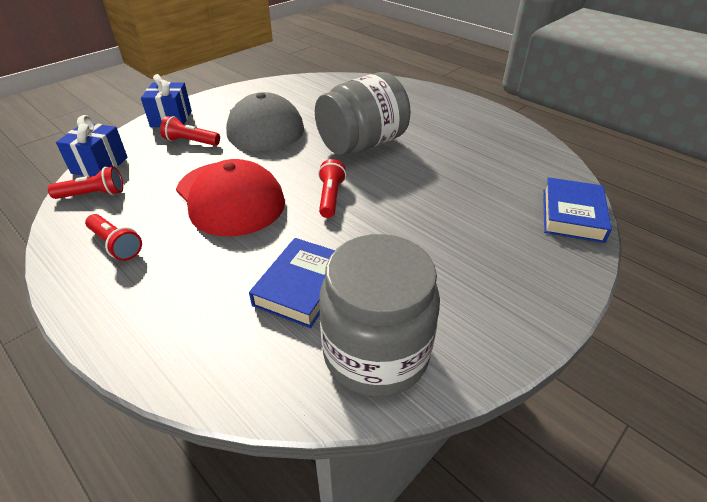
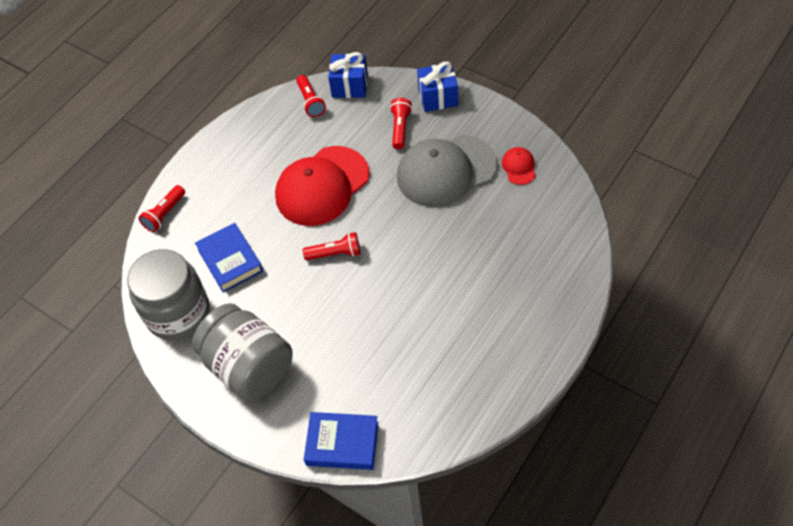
camera: 85 degrees right, 15 degrees up
(116, 245) = (257, 142): red flashlight -> red flashlight (165, 214)
(283, 94) = (519, 167): none -> red cap
(302, 286) = (230, 260): blue book -> blue book turned 45 degrees clockwise
(362, 144) = (428, 260): grey jar -> grey jar (249, 367)

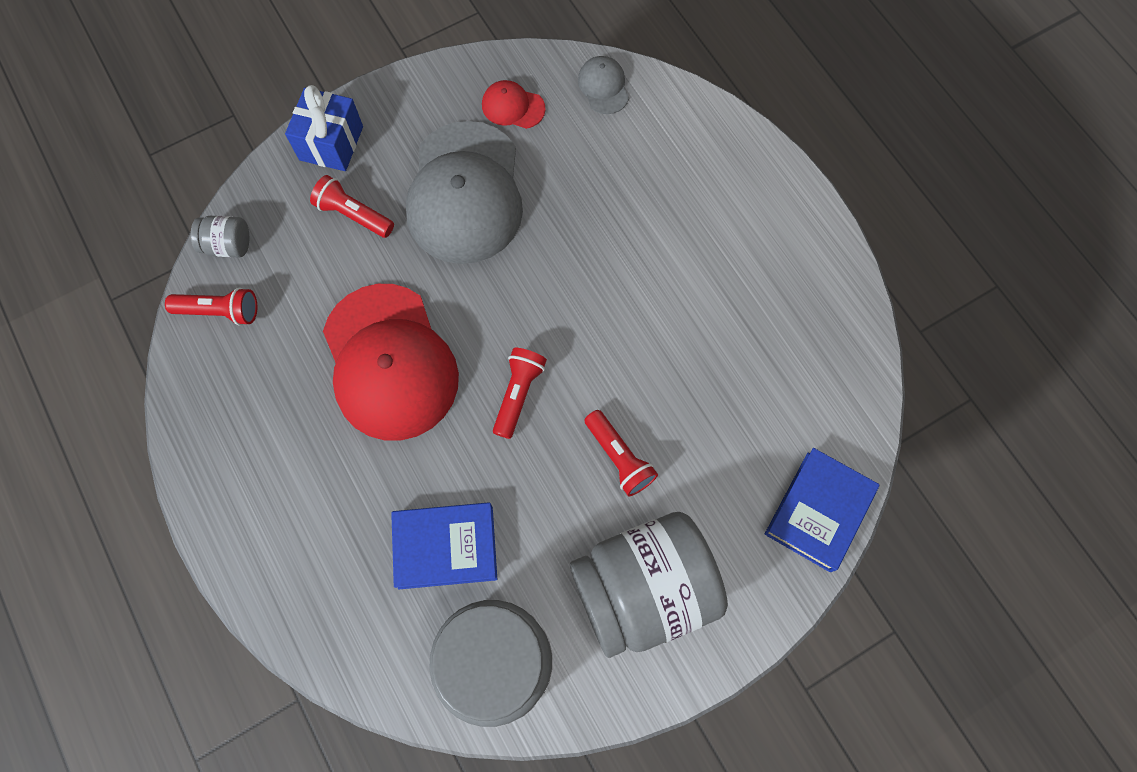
camera: 70 degrees left, 15 degrees up
(165, 214) = (297, 616): red flashlight -> red flashlight (619, 457)
(350, 86) = (228, 245): blue gift -> grey jar
(565, 205) = (603, 86): none -> grey cap

